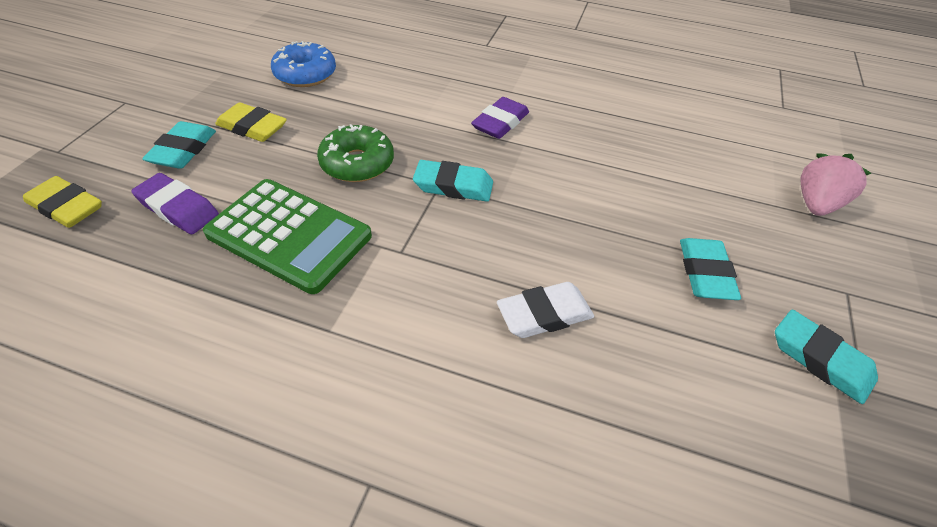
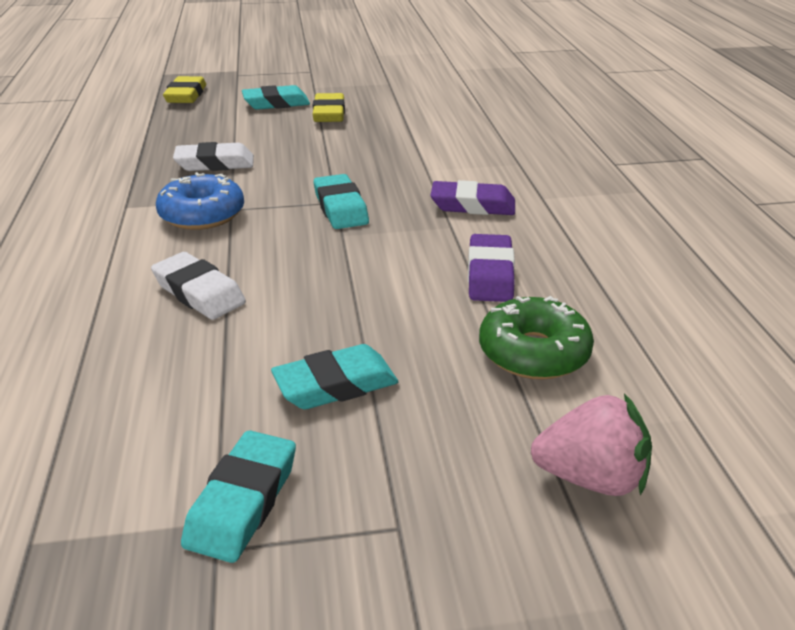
camera: 65 degrees right, 15 degrees down
(178, 208) = (212, 122): purple eraser -> purple eraser (490, 274)
(289, 235) = (215, 163): green calculator -> white eraser
(305, 74) = (428, 107): blue donut -> blue donut (202, 214)
(357, 163) = (327, 161): green donut -> green donut (533, 352)

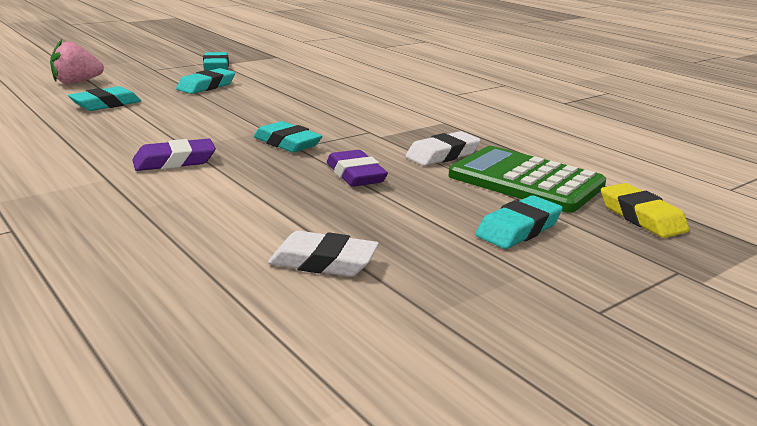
camera: 150 degrees right, 10 degrees down
(199, 292) = (318, 99): white eraser -> white eraser (323, 262)
(200, 129) = (525, 181): none -> green calculator
(202, 214) = (383, 125): blue donut -> none
(329, 113) = (430, 228): yellow eraser -> none
(490, 274) = (142, 126): purple eraser -> purple eraser (355, 175)
(533, 352) = (106, 104): green donut -> turquoise eraser

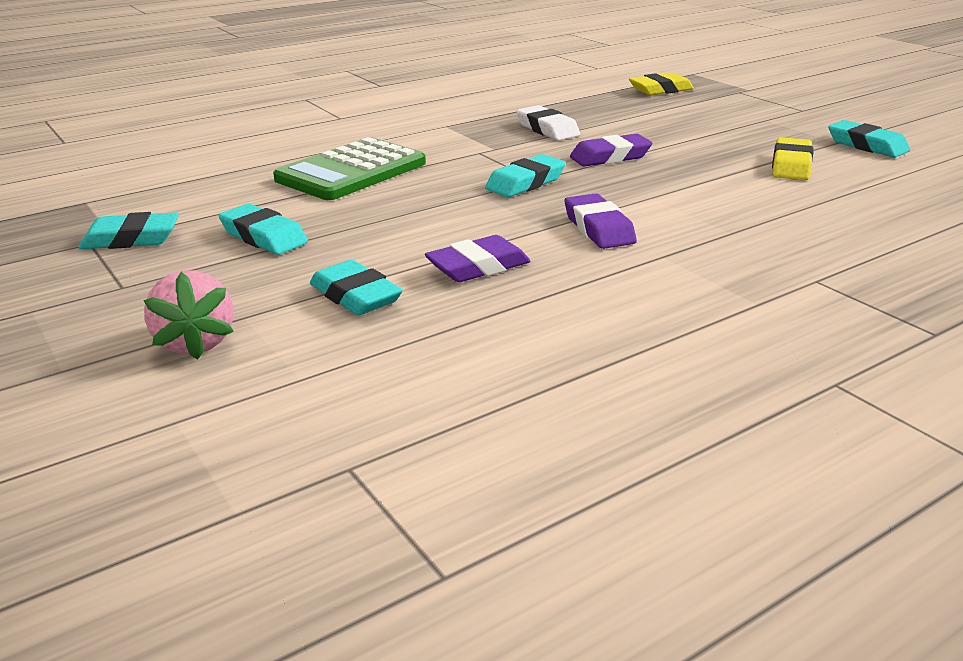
camera: 85 degrees left, 5 degrees up
(126, 128) = (478, 267): none -> purple eraser
(323, 262) = (791, 165): white eraser -> yellow eraser
(518, 229) = (699, 117): turquoise eraser -> turquoise eraser (867, 145)
(525, 181) = (603, 110): green calculator -> green calculator (351, 171)

